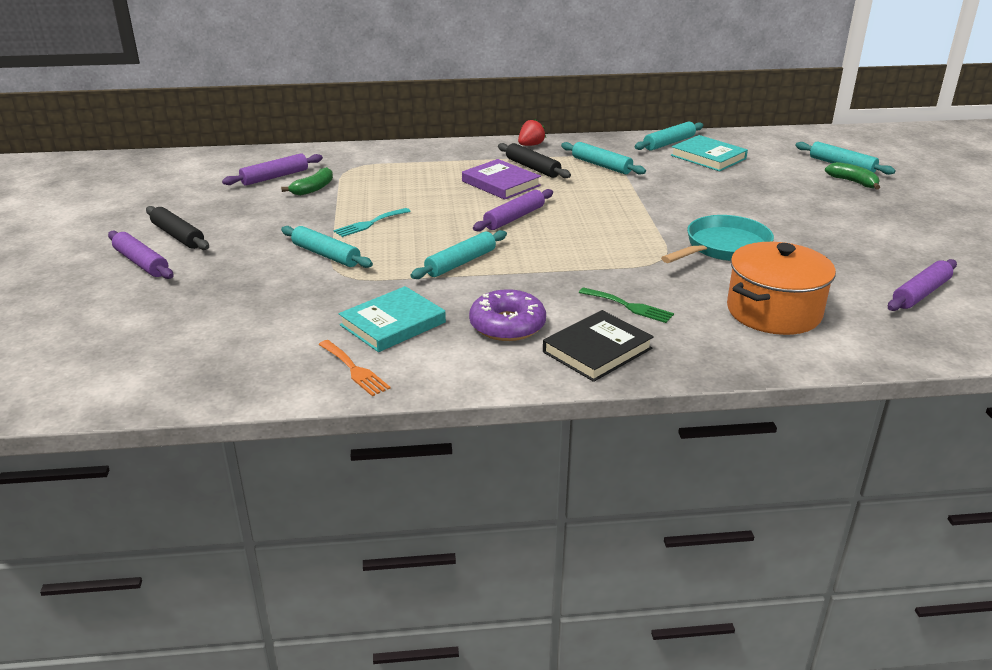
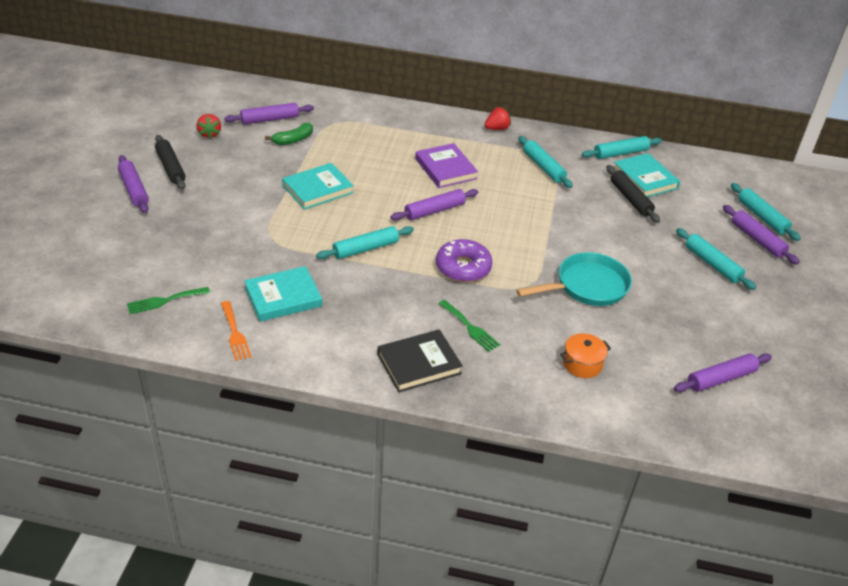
camera: 15 degrees right, 10 degrees up
(209, 200) = (209, 134): none -> red strawberry
(243, 357) = (164, 301): none -> green fork
(326, 255) = (268, 215): turquoise rolling pin -> turquoise rolling pin (712, 264)
(369, 223) = (318, 189): turquoise fork -> turquoise book
(507, 325) = (366, 321): purple donut -> purple donut (463, 267)
(532, 168) = (482, 156): black rolling pin -> black rolling pin (630, 199)
(773, 312) = (582, 364): orange pot -> orange pot, size x0.51
(853, 182) = (757, 240): green banana -> purple rolling pin

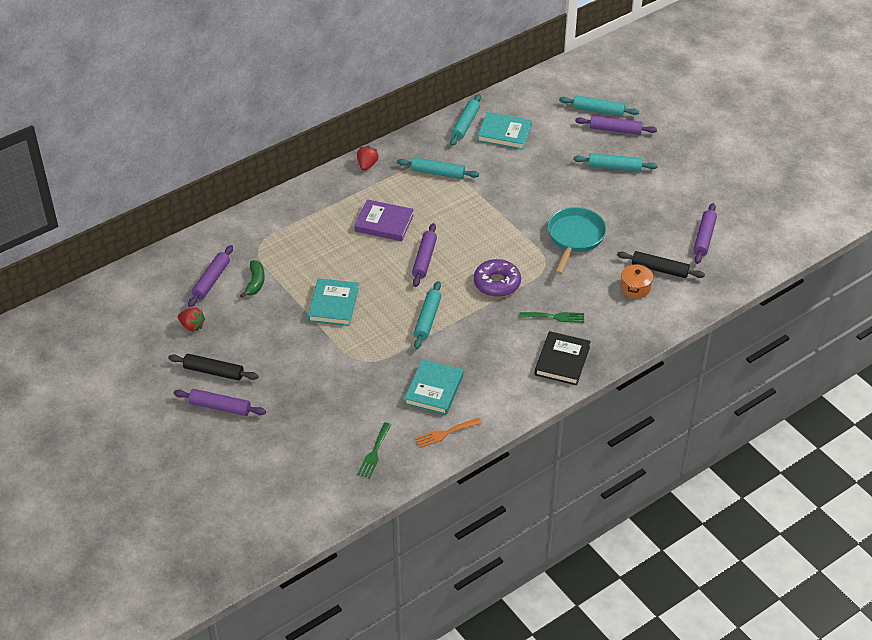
camera: 45 degrees left, 5 degrees up
(235, 333) = (445, 433): orange fork -> orange fork turned 135 degrees clockwise
(630, 199) = (516, 156): black rolling pin -> black rolling pin (659, 269)

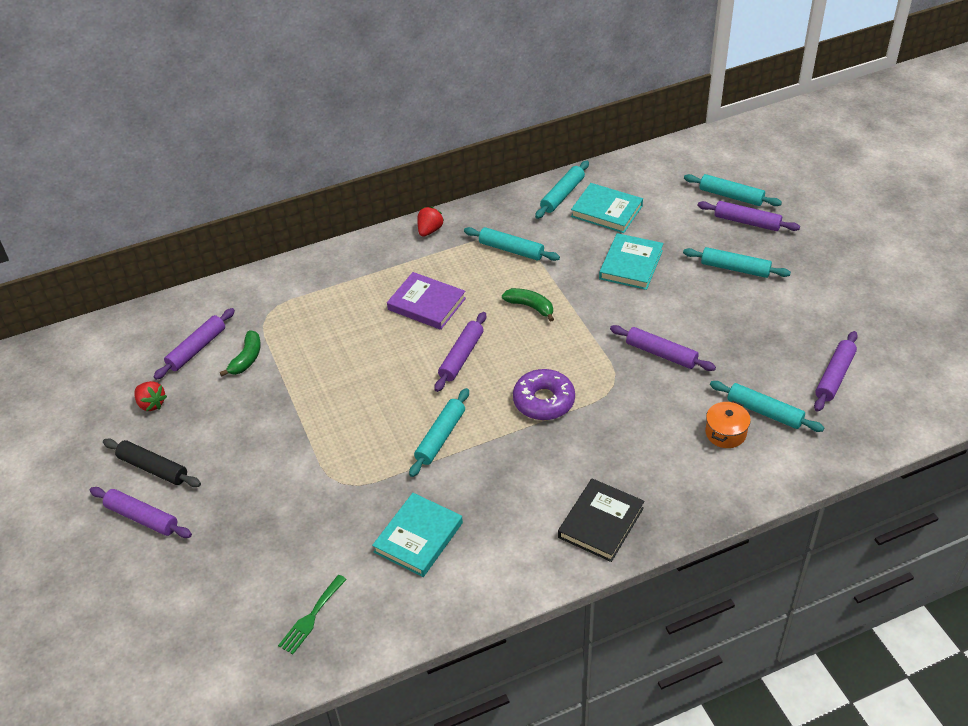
camera: 15 degrees right, 0 degrees up
(333, 305) = (330, 400): turquoise book -> turquoise book (631, 264)
(445, 433) = (413, 604): orange fork -> none
(466, 215) = (530, 307): none -> green banana
(555, 317) = (607, 458): green fork -> none
(575, 238) = (661, 354): turquoise pan -> purple rolling pin
(659, 269) = (764, 412): black rolling pin -> turquoise rolling pin

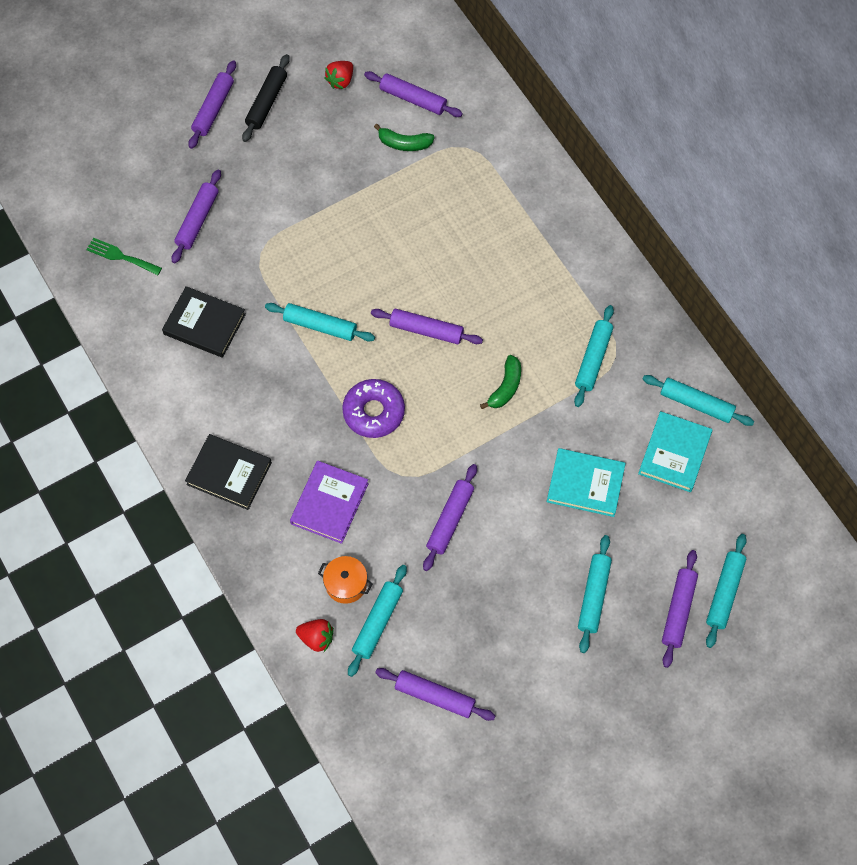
camera: 80 degrees right, 20 degrees up
(284, 539) = (197, 220): none -> purple rolling pin
(418, 537) = (204, 324): turquoise book -> black book
(426, 304) = (498, 288): purple book -> purple book (329, 503)
(429, 230) = (613, 274): red strawberry -> red strawberry (316, 638)

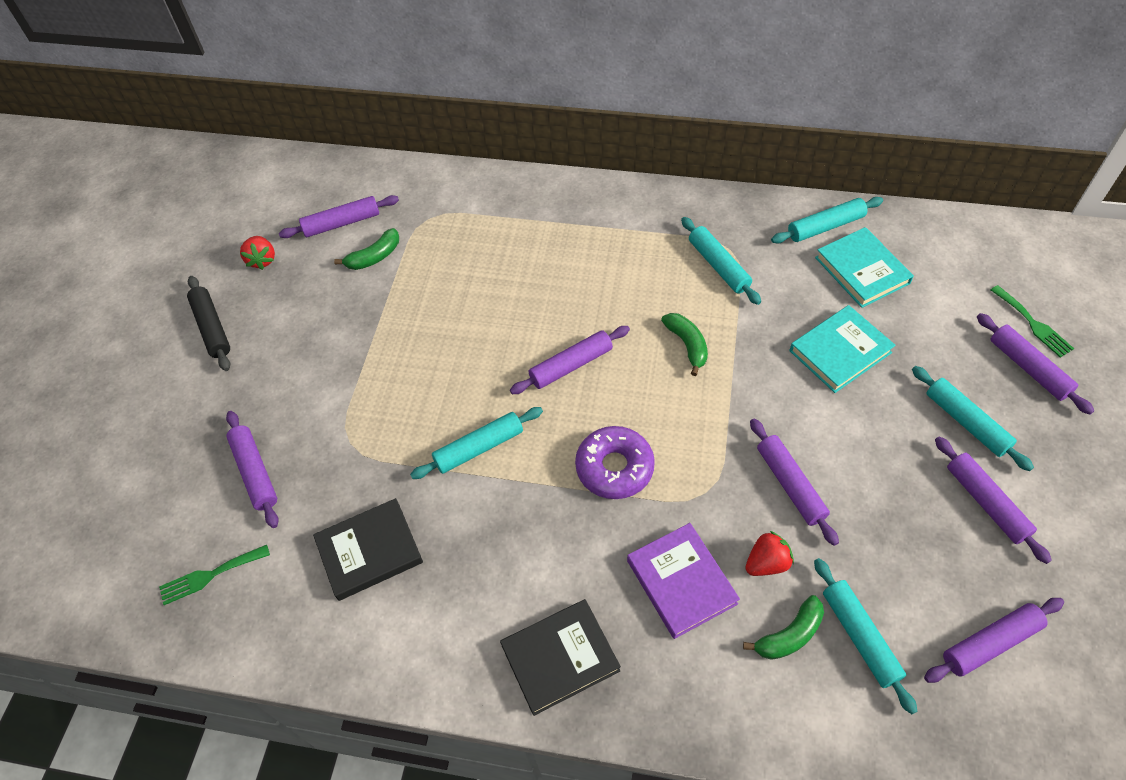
camera: 45 degrees left, 10 degrees down
(213, 109) = (164, 374): purple rolling pin -> purple rolling pin (986, 503)
(316, 638) = (834, 715): red strawberry -> red strawberry (767, 563)
(346, 584) = (789, 635): orange pot -> green banana
(724, 593) = (1033, 324): turquoise rolling pin -> green fork

